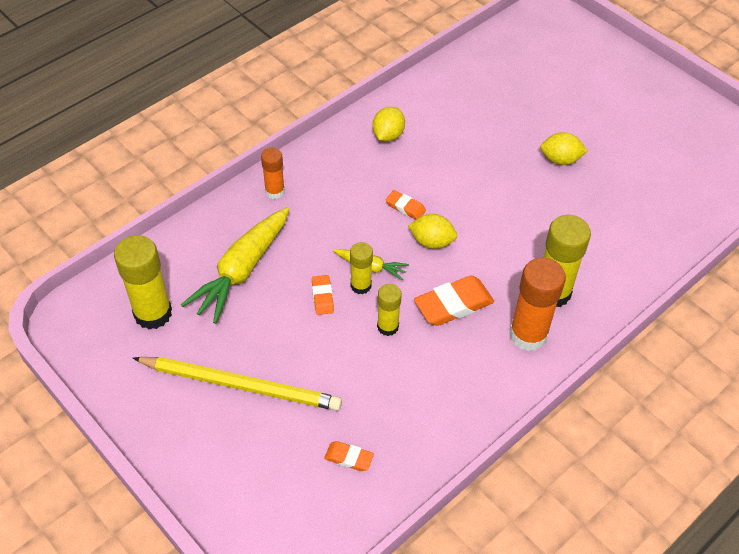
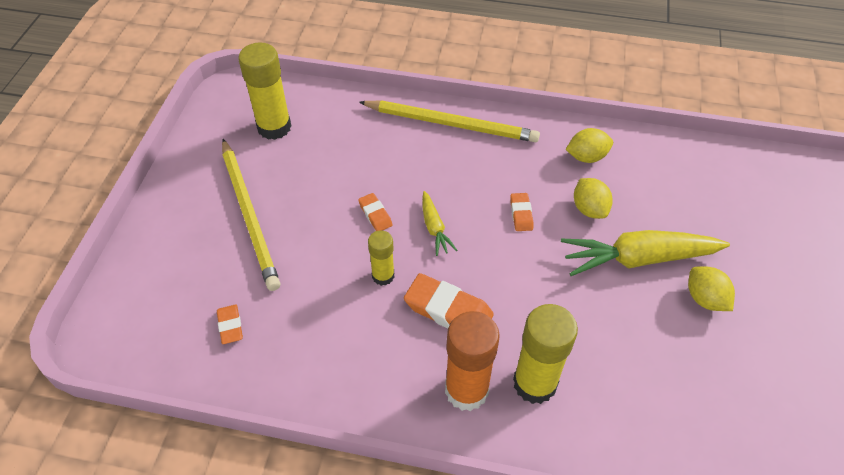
camera: 55 degrees right, 0 degrees up
(242, 271) = (356, 151): yellow carrot -> yellow carrot (638, 259)
(275, 191) = (451, 124): orange glue stick -> yellow pencil
(322, 297) = (375, 214): orange eraser -> orange eraser turned 75 degrees counterclockwise
(361, 285) = (409, 232): yellow glue stick -> none
(432, 242) = (502, 254): yellow lemon -> yellow lemon (589, 209)

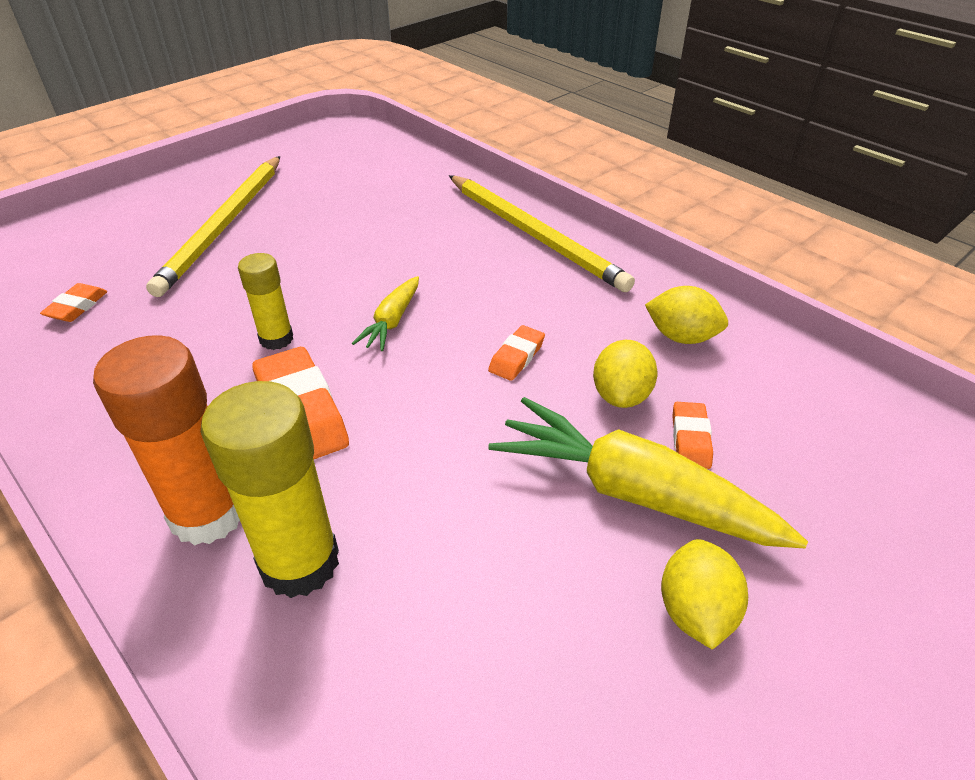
camera: 35 degrees right, 10 degrees down
(274, 127) = (342, 169): yellow glue stick -> none
(375, 214) = (343, 279): orange eraser -> orange eraser (690, 439)

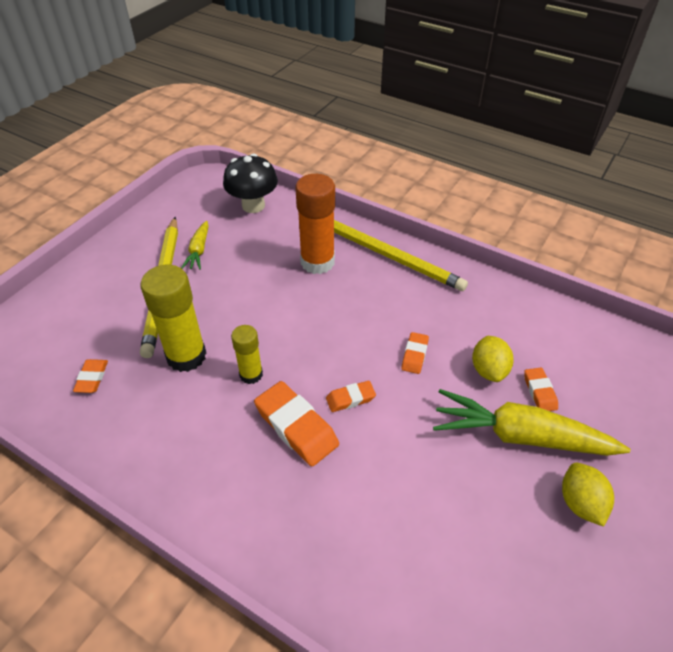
camera: 15 degrees left, 5 degrees up
(208, 514) = (274, 513): orange glue stick -> orange glue stick (317, 262)
(299, 562) = (348, 531): yellow glue stick -> yellow glue stick (186, 356)
(386, 160) = (253, 205): none -> black mushroom
(392, 321) = (322, 344): yellow carrot -> yellow carrot (199, 251)
(396, 393) = (350, 399): none -> orange eraser
(681, 337) = (508, 318): yellow lemon -> none

